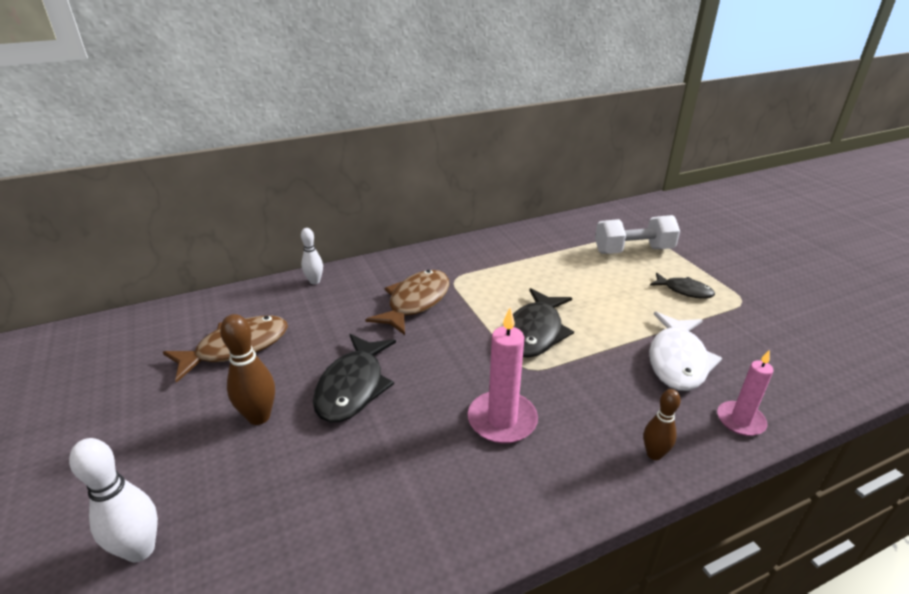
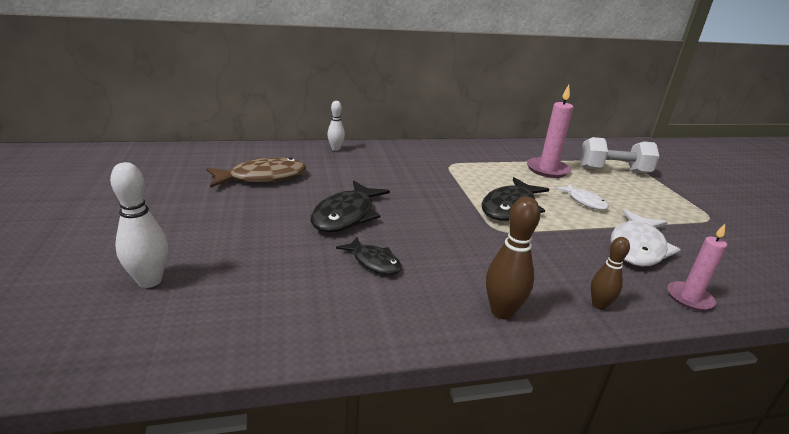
camera: 10 degrees right, 5 degrees down
(259, 417) = (266, 220): brown bowling pin -> brown bowling pin (502, 312)
(416, 302) = (413, 173): brown fish -> none
(502, 420) = (465, 258): pink candle -> pink candle (547, 170)
(612, 305) = (584, 201): none -> white fish
(684, 290) = (655, 203): black fish -> black fish (374, 262)

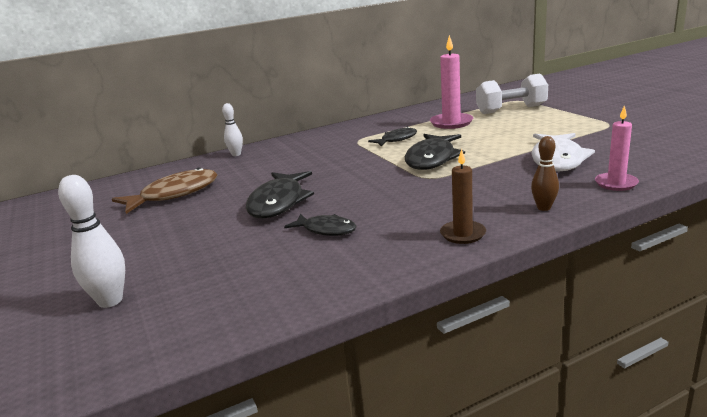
camera: 10 degrees left, 5 degrees down
(486, 174) = (396, 139): none -> black fish
(502, 312) = (463, 234): brown bowling pin -> brown candle
(584, 201) = (496, 138): white fish -> none

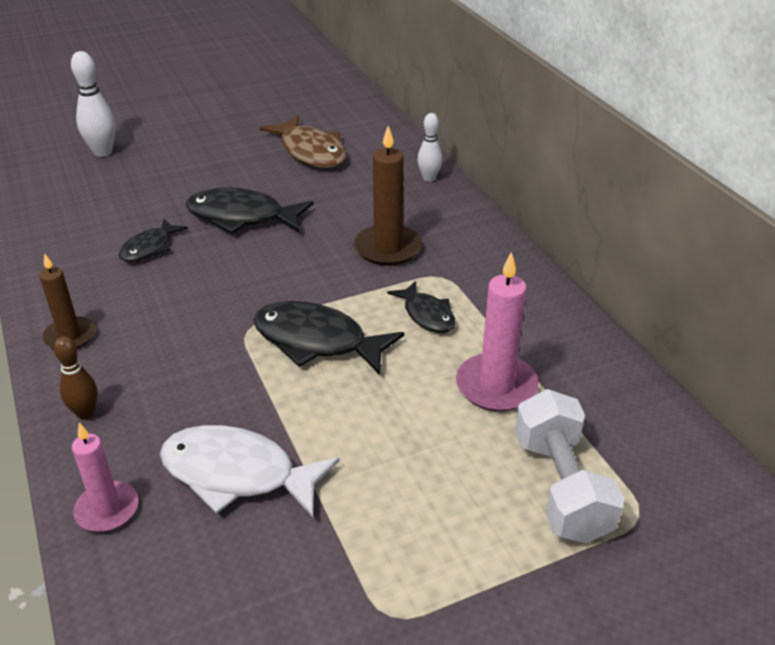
camera: 90 degrees right, 15 degrees up
(326, 155) = (388, 248): none -> brown candle

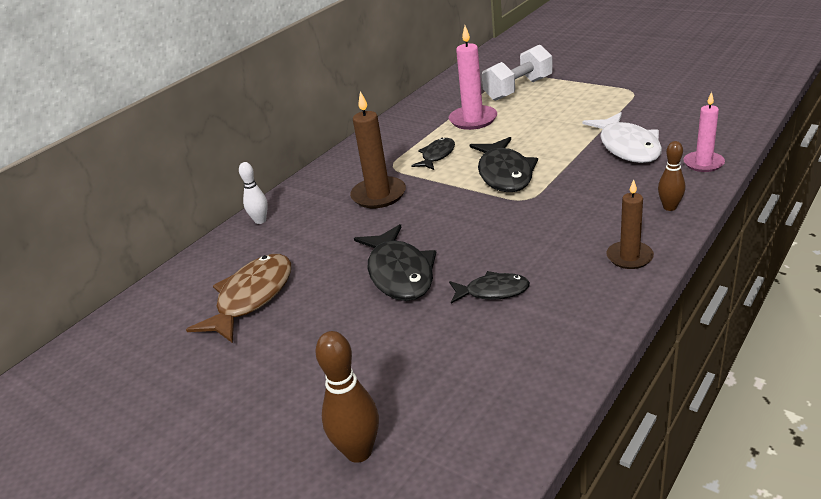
camera: 115 degrees left, 5 degrees down
(103, 152) = (358, 451): white bowling pin -> brown bowling pin

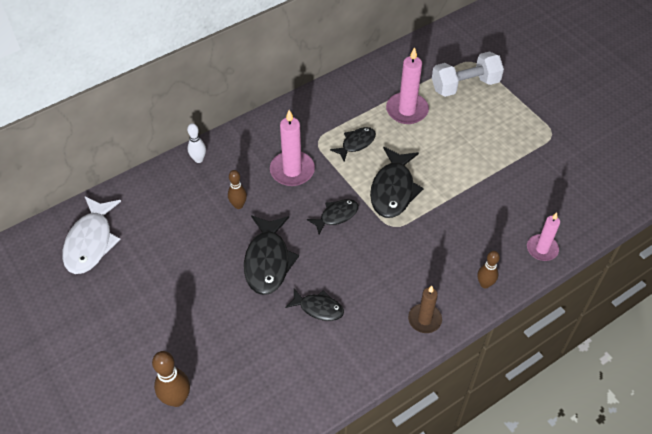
camera: 15 degrees right, 20 degrees up
(251, 298) = (164, 239): brown fish -> none
(331, 240) = (238, 205): none -> brown bowling pin
(378, 195) = (292, 170): brown candle -> pink candle
(455, 211) = (336, 216): none -> black fish
(627, 147) = (501, 202): white fish -> white fish (91, 242)

